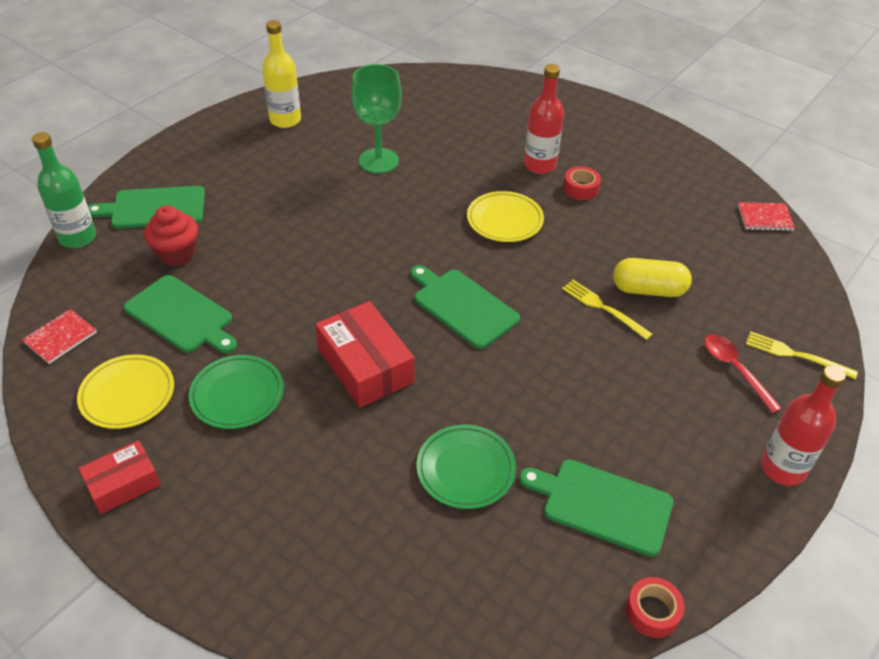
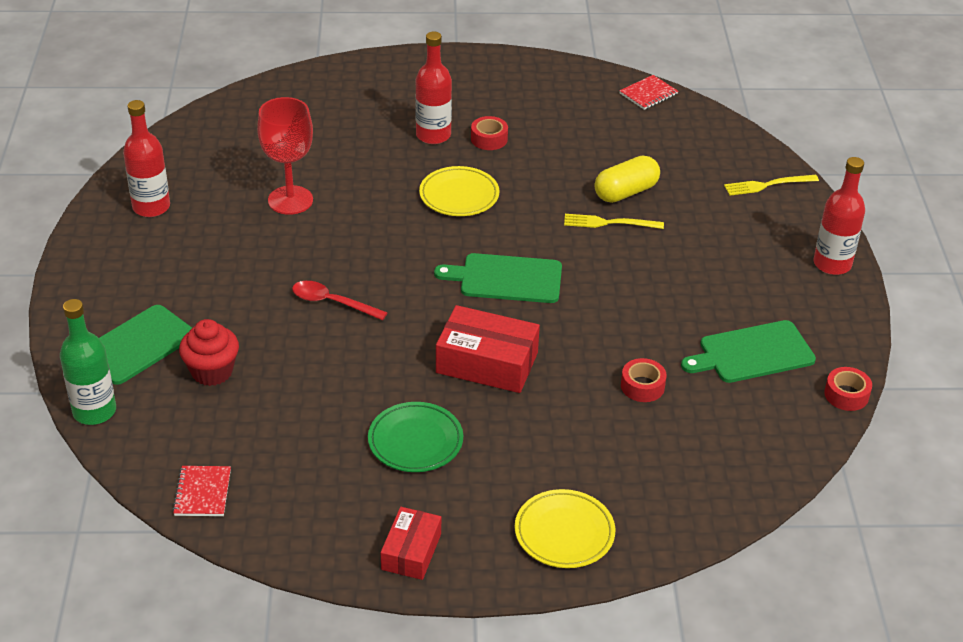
camera: 40 degrees left, 5 degrees down
(127, 394) = (325, 495): yellow plate -> yellow plate (564, 532)
(181, 316) = (287, 415): green cutting board -> none
(285, 120) = (151, 207): yellow bottle -> red bottle
(378, 161) = (290, 200): green goblet -> red goblet
(465, 469) = (642, 386): green plate -> red tape
(735, 369) = (740, 217): red spoon -> red spoon (332, 302)

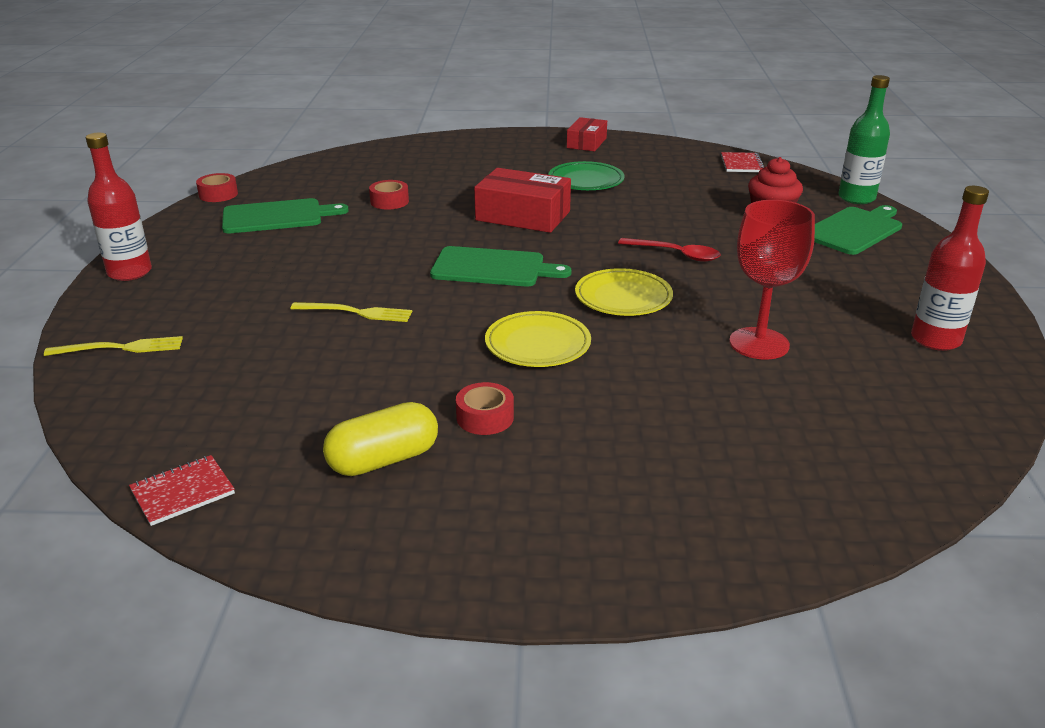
camera: 175 degrees left, 10 degrees down
(433, 135) = (572, 425): red bottle -> none
(564, 532) = (481, 147): yellow plate -> yellow plate (623, 297)
(626, 192) = (316, 344): yellow capsule -> yellow capsule (383, 460)

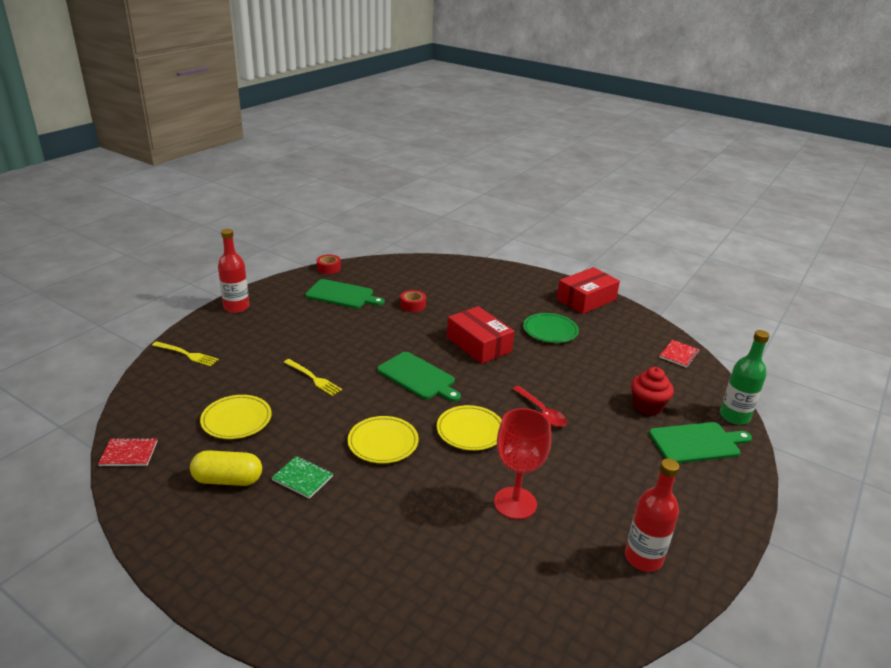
camera: 30 degrees right, 0 degrees up
(305, 392) = (236, 420): none -> yellow plate
(485, 417) = (302, 478): red tape -> green notebook
(586, 143) = (586, 299): red box -> red box, size x1.61

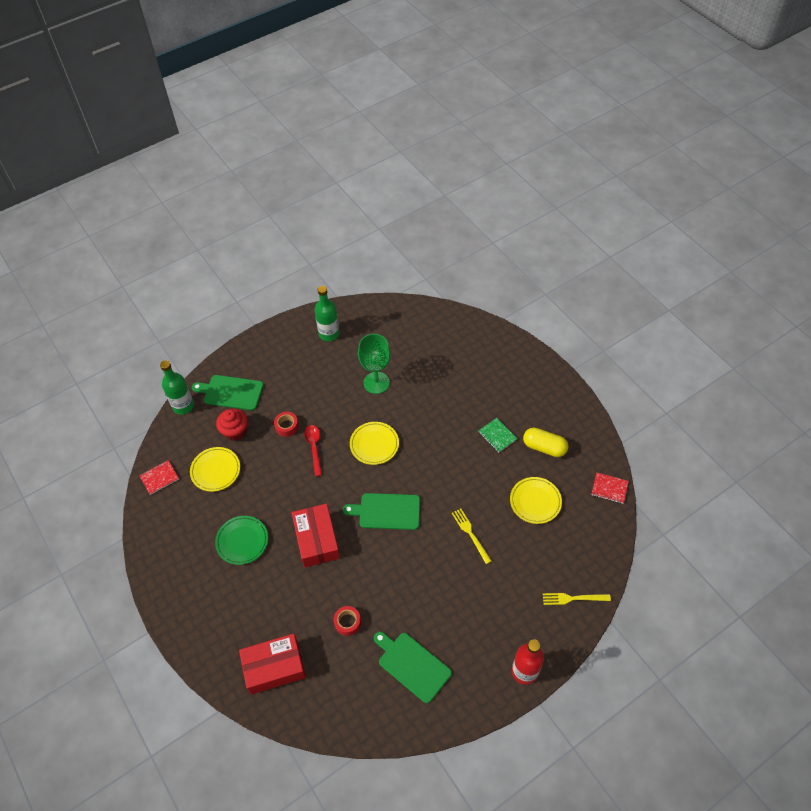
camera: 155 degrees left, 25 degrees up
(187, 354) = (573, 598): yellow fork -> yellow fork turned 45 degrees counterclockwise
(329, 268) = (411, 734): red tape -> red tape (286, 426)
(383, 442) = (437, 451): yellow plate -> yellow plate (215, 470)
(418, 377) = (387, 511): green cutting board -> green cutting board turned 60 degrees counterclockwise
(515, 503) = (376, 383): red goblet -> green goblet
(586, 299) = (171, 582): red box -> red box (274, 667)
(643, 558) = (329, 334): red bottle -> green bottle

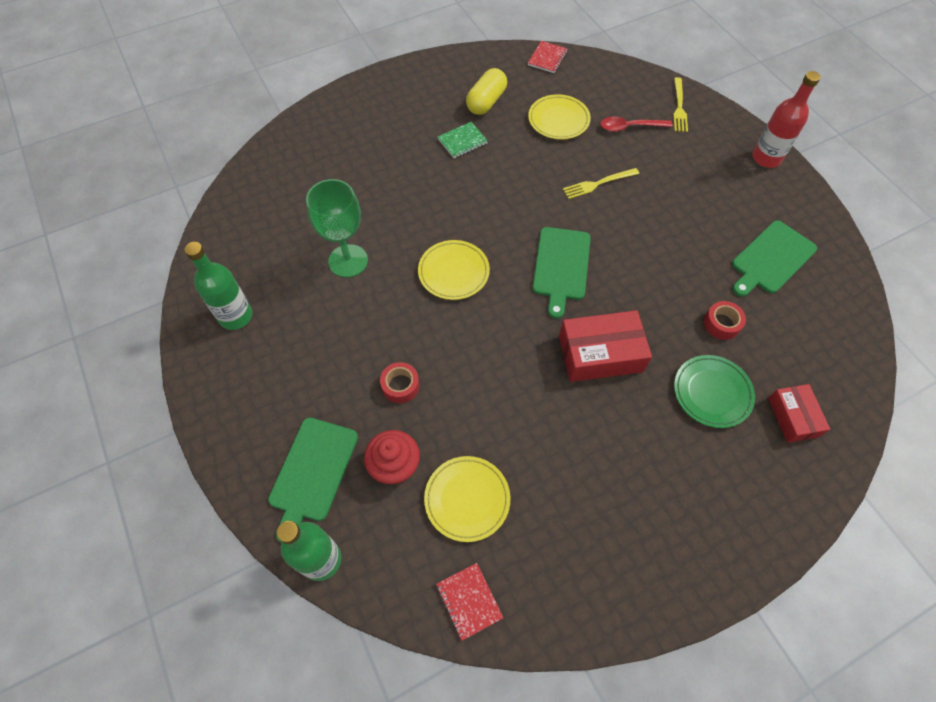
camera: 85 degrees left, 5 degrees up
(242, 541) = (599, 457): green plate -> green plate (712, 393)
(274, 667) = (793, 417): red box -> red box, size x0.62
(314, 447) = (446, 349): red spoon -> red spoon (630, 127)

